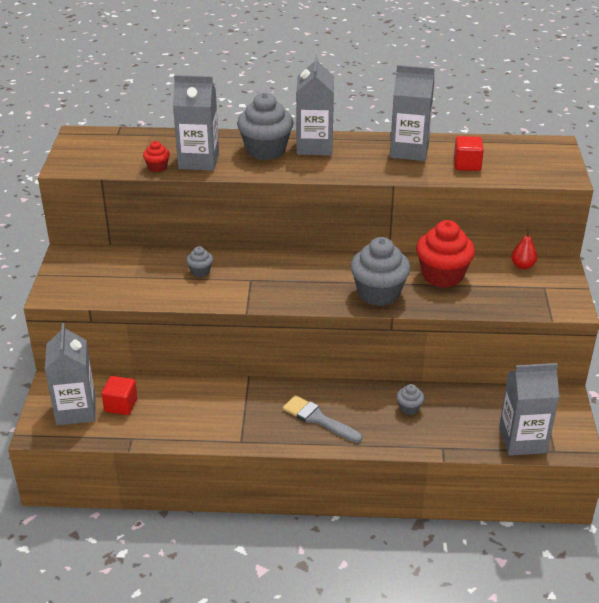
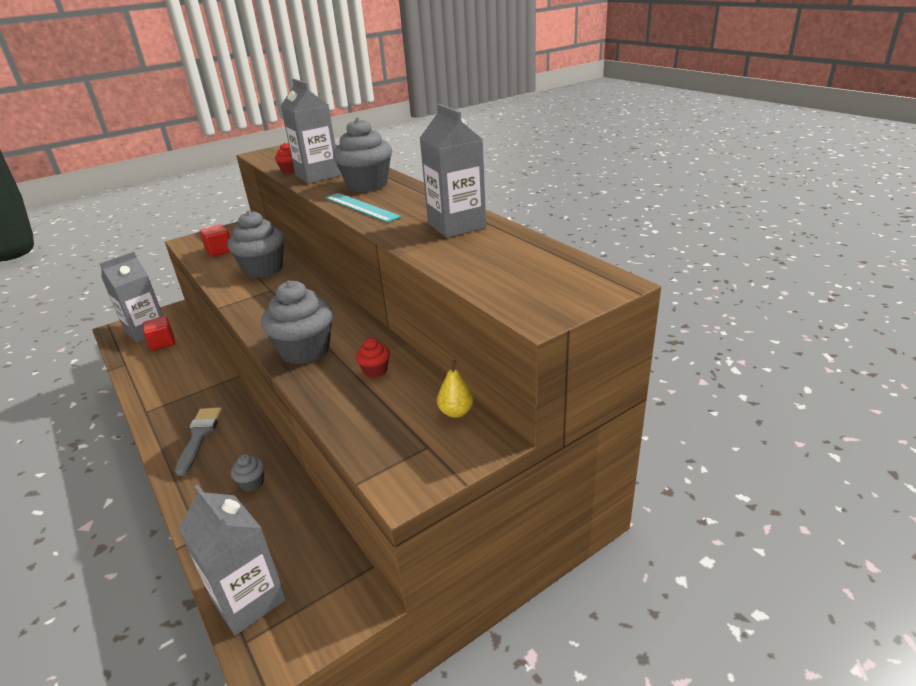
camera: 55 degrees right, 5 degrees down
(200, 271) = (263, 269): grey cupcake -> grey cupcake, size x2.16
(314, 146) = (402, 195): grey carton -> none
(314, 168) = (361, 207): none -> turquoise ruler
(442, 275) = (375, 370): red cupcake -> red cupcake, size x0.46
(467, 164) = (472, 256): red cube -> red cube (219, 251)
(522, 266) = (456, 412): red pear -> yellow pear

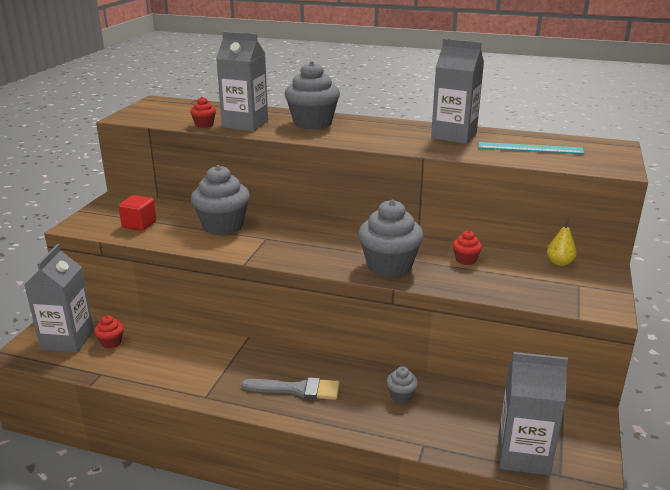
camera: 40 degrees left, 5 degrees down
(162, 343) = (111, 342): red cube -> red cupcake
(199, 436) = (297, 389): grey brush -> grey brush turned 135 degrees clockwise
(361, 207) = (350, 138): turquoise ruler -> turquoise ruler (530, 148)

